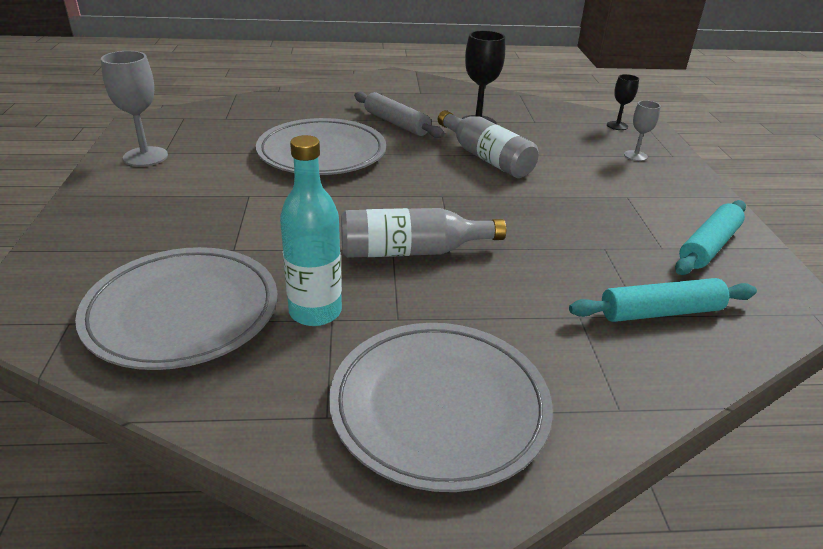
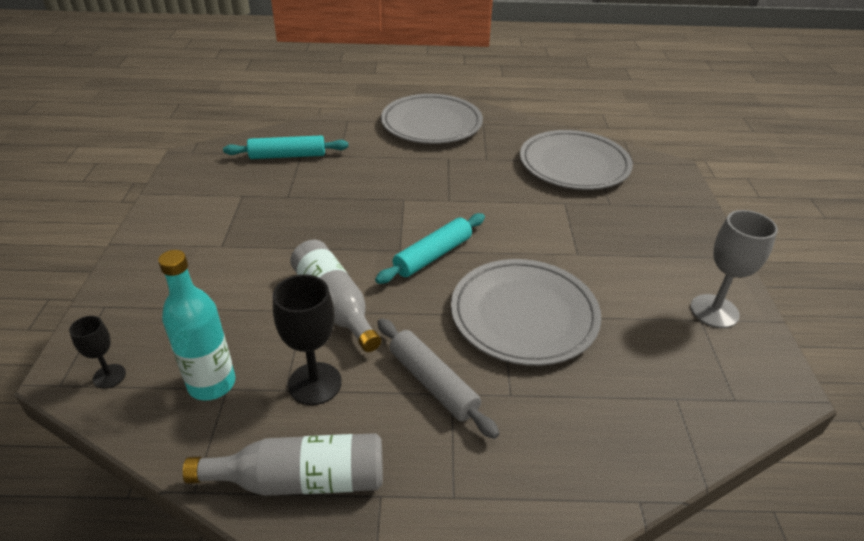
camera: 175 degrees left, 5 degrees up
(315, 312) = (497, 163): turquoise bottle -> turquoise bottle (212, 384)
(412, 251) = (434, 197): grey bottle -> grey bottle (301, 480)
(635, 156) = (151, 306): grey goblet -> none
(708, 246) = (204, 195): turquoise rolling pin -> turquoise rolling pin (433, 256)

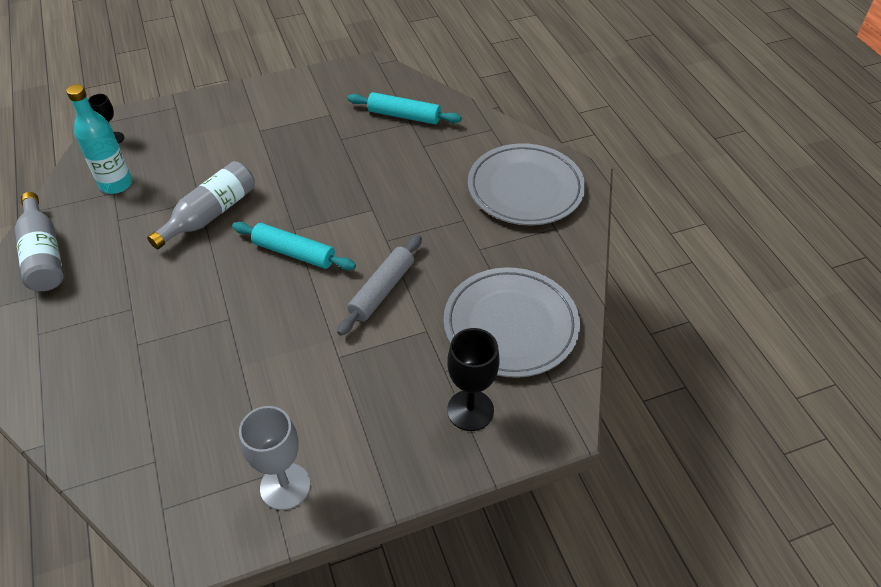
camera: 70 degrees right, 10 degrees up
(287, 156) = (404, 116): turquoise rolling pin -> turquoise rolling pin turned 45 degrees counterclockwise
(315, 383) = (126, 232): black goblet -> black goblet (470, 410)
(433, 383) = (139, 295): grey rolling pin -> grey rolling pin (382, 290)
(524, 315) = (232, 333): grey plate -> none

